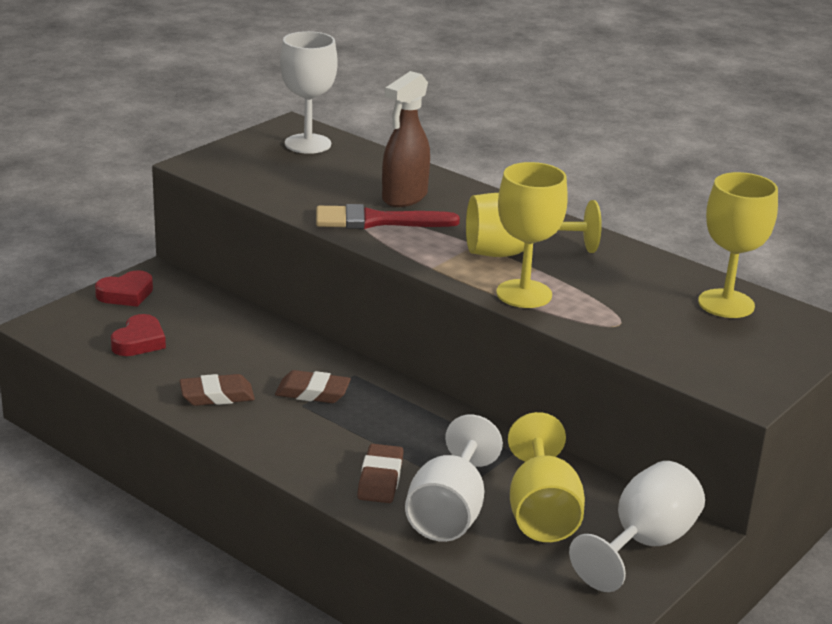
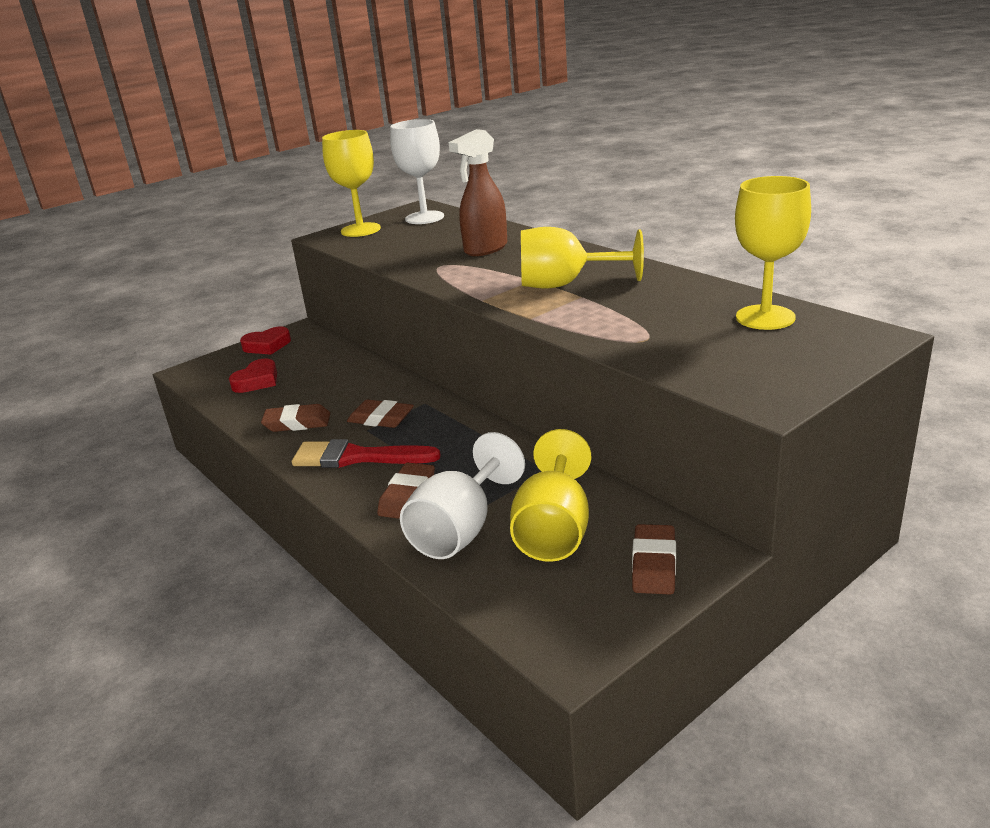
camera: 15 degrees right, 0 degrees up
(376, 221) = (451, 267): red brush -> red brush (357, 457)
(524, 294) = (560, 317): yellow goblet -> yellow goblet (360, 230)
(644, 544) = (654, 564): white goblet -> brown eraser

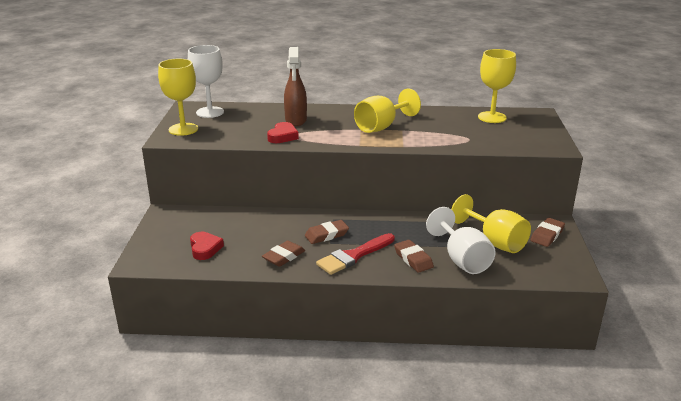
camera: 50 degrees left, 0 degrees up
(267, 345) = (163, 228): red heart -> red heart (283, 136)
(654, 564) = (547, 235): brown eraser -> brown eraser turned 75 degrees clockwise

